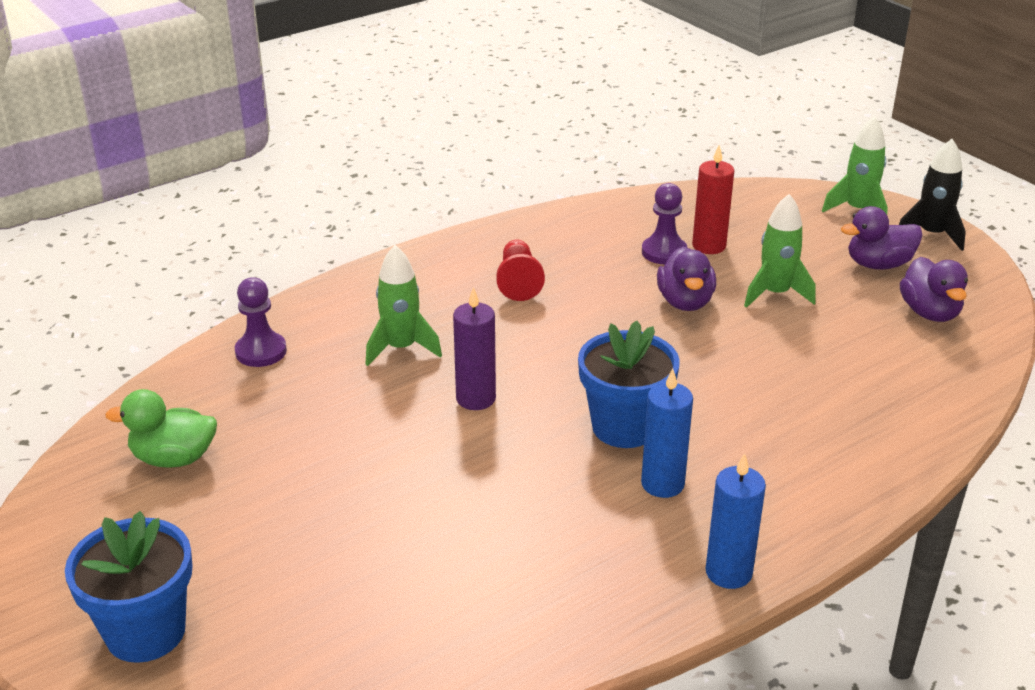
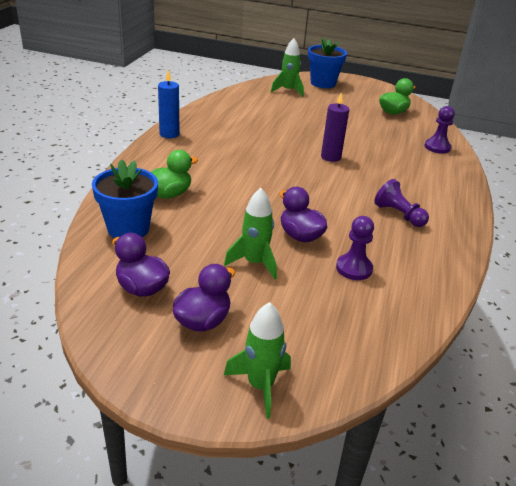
camera: 140 degrees right, 0 degrees up
(401, 348) = (391, 165): green rocket -> green rocket (288, 91)
(518, 282) = (399, 215): red pawn -> purple pawn
(624, 427) = (258, 165): blue flower pot -> blue flower pot (128, 228)
(662, 484) = (220, 151): blue candle -> none
(709, 246) = (333, 286): red candle -> none
(821, 423) = (169, 194): none -> green duck
(931, 234) = (177, 382): black rocket -> none

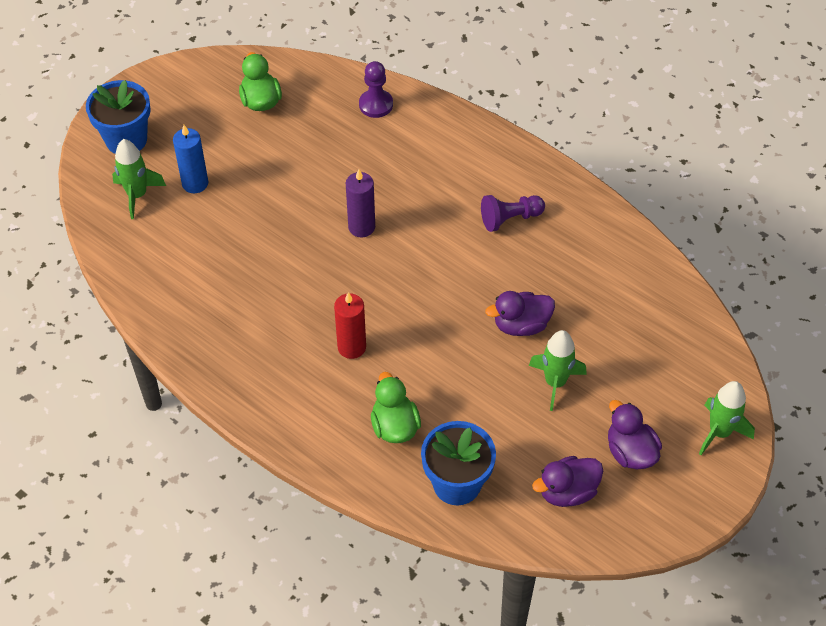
camera: 65 degrees left, 20 degrees up
(169, 134) = (230, 388): blue candle -> blue candle (195, 183)
(227, 168) = (351, 347): none -> red candle
(354, 268) = (589, 301): purple pawn -> none

